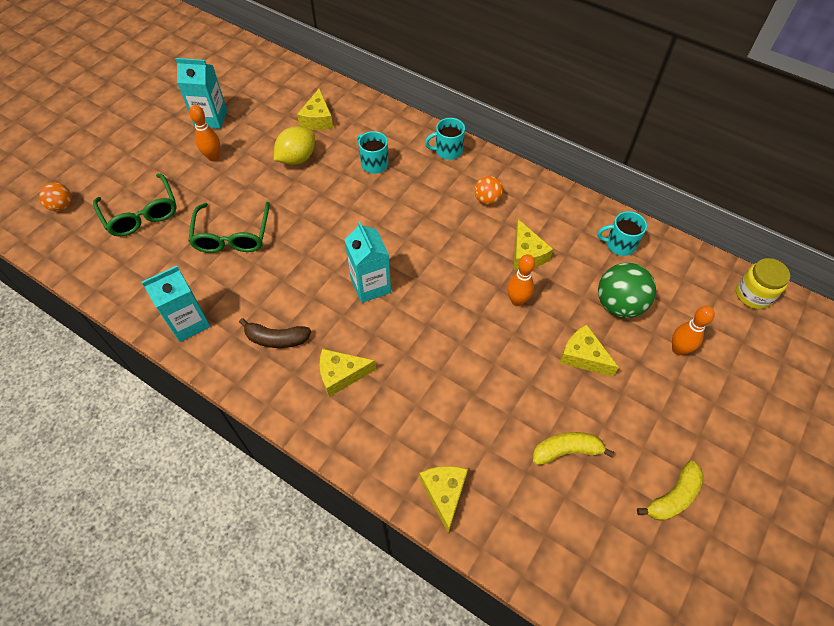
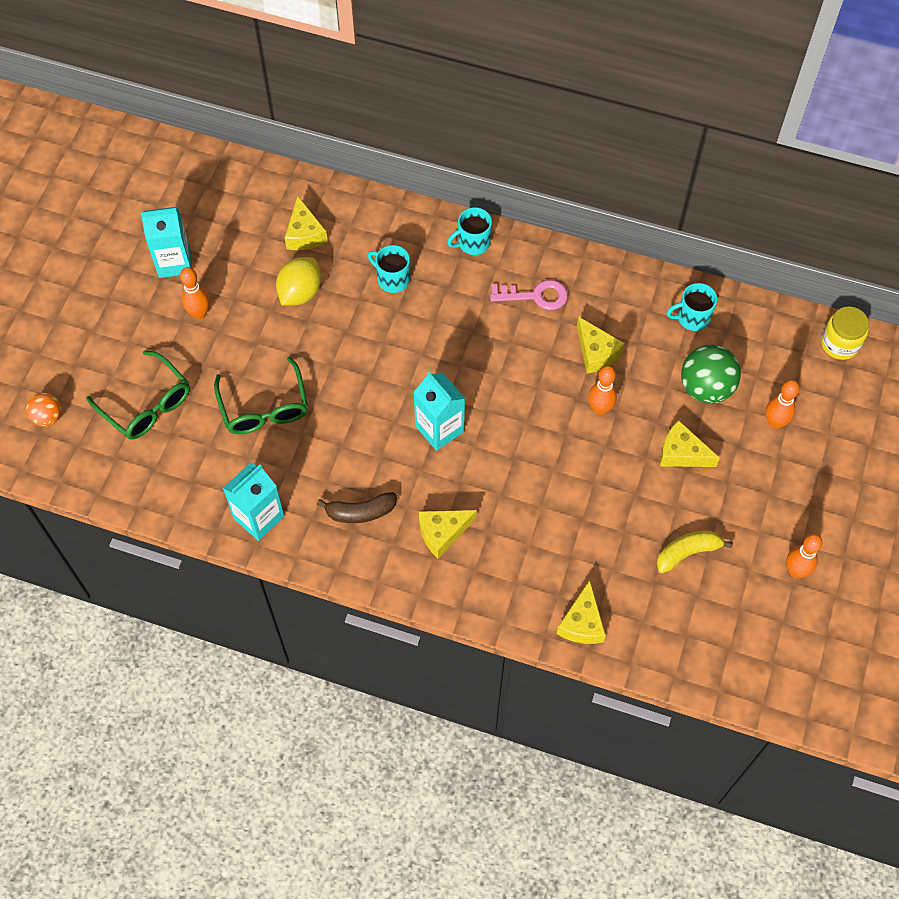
camera: 15 degrees left, 5 degrees up
(444, 493) = (582, 623): yellow cheese -> yellow cheese turned 150 degrees counterclockwise
(487, 199) = (535, 296): orange ball -> pink key
(673, 497) = (795, 571): yellow banana -> orange bowling pin

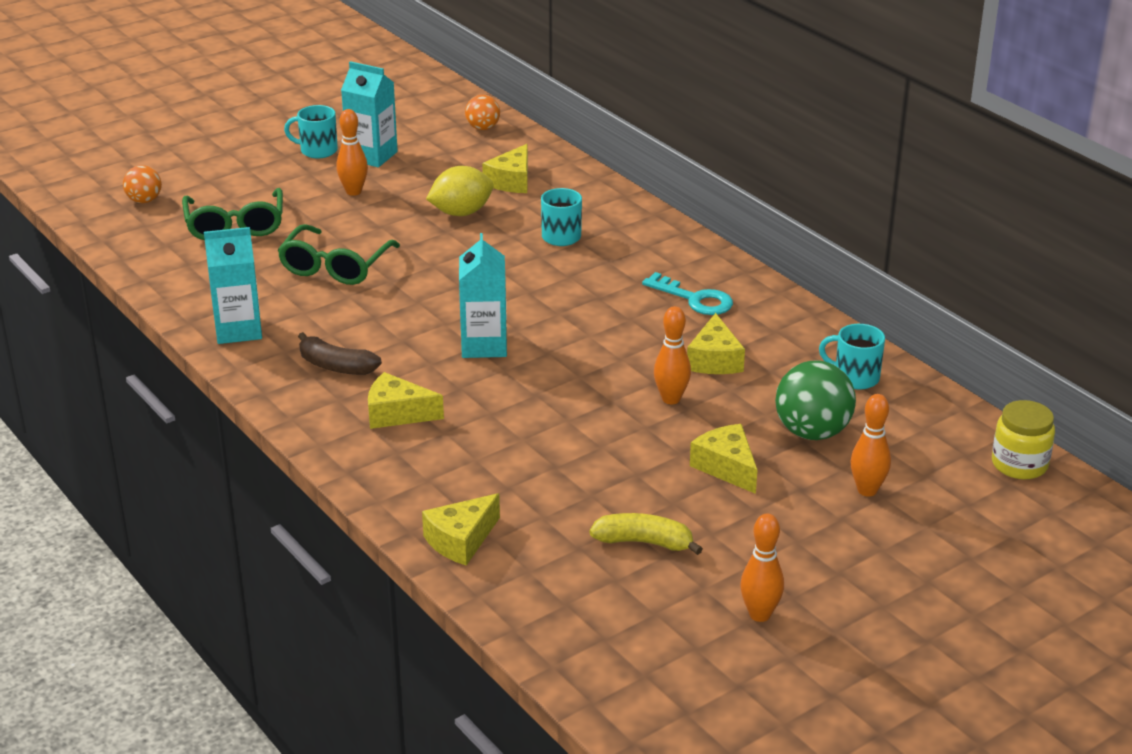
camera: 35 degrees right, 30 degrees down
(228, 180) = (483, 128): none -> orange ball
(472, 243) = (671, 243): turquoise mug -> turquoise mug (317, 150)
(535, 296) = (694, 299): pink key -> turquoise key

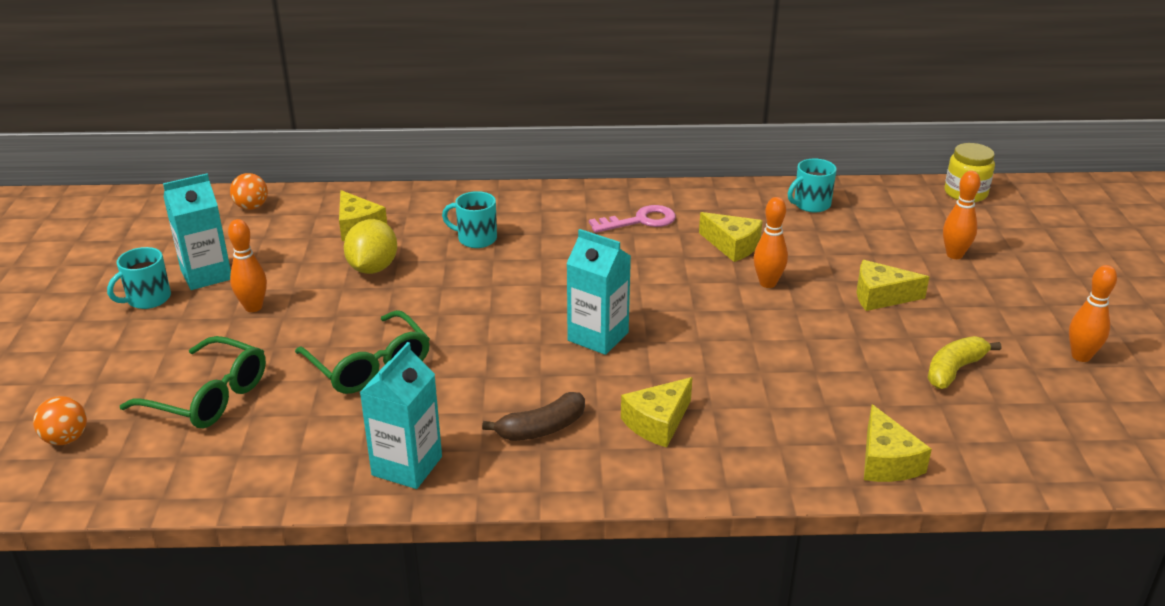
camera: 55 degrees left, 0 degrees up
(694, 299) = (640, 221): turquoise key -> pink key
(812, 432) = (864, 246): green ball -> none

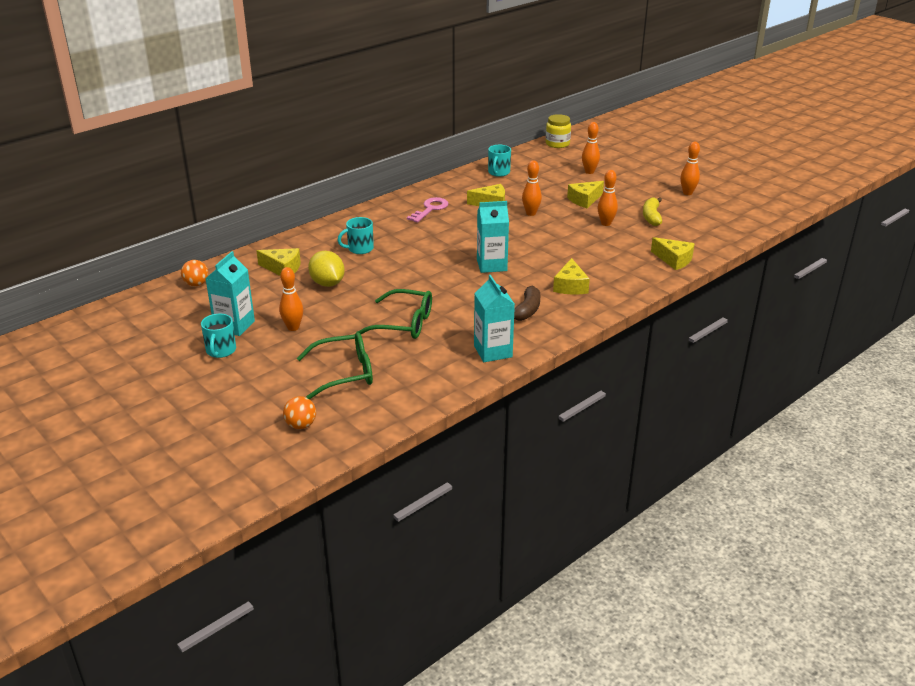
camera: 40 degrees left, 0 degrees up
(860, 348) = (606, 223): none -> orange bowling pin

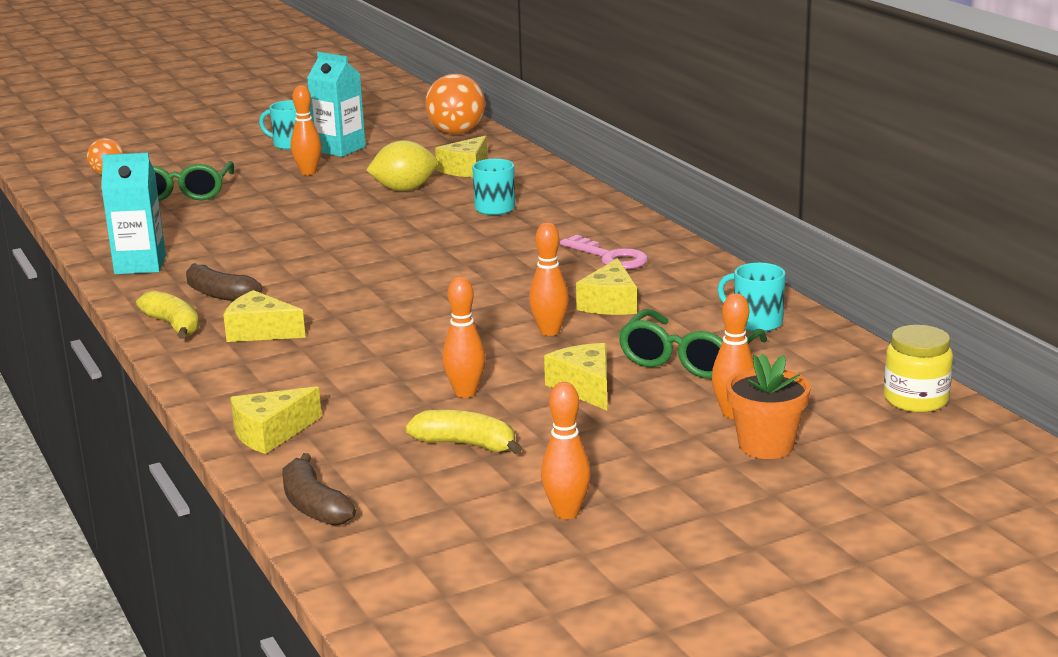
camera: 105 degrees right, 10 degrees down
(196, 284) = (456, 133): orange ball -> orange ball, size x1.73
(404, 323) = (260, 223): green glasses -> green glasses (688, 359)
(491, 265) = (376, 284): turquoise carton -> none
(577, 314) = (174, 325): none -> yellow banana
(612, 165) = (766, 446): none -> orange flower pot
(723, 239) = (313, 505): none -> brown banana

